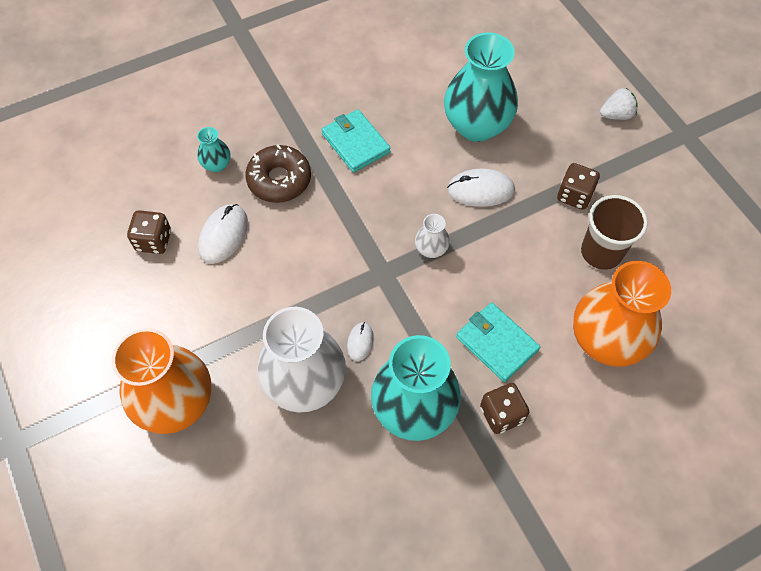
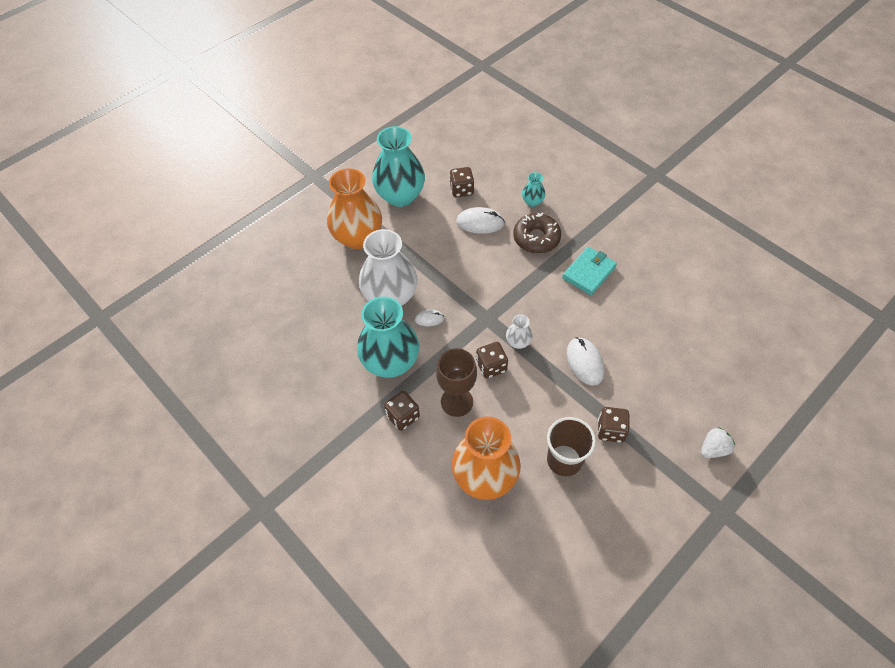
camera: 75 degrees right, 5 degrees down
(457, 289) = (491, 366): none -> brown dice
(476, 126) = (645, 346): turquoise vase -> turquoise vase (400, 196)
(496, 343) = (457, 402): turquoise wallet -> brown goblet
(616, 115) = (713, 449): white strawberry -> white strawberry turned 90 degrees counterclockwise

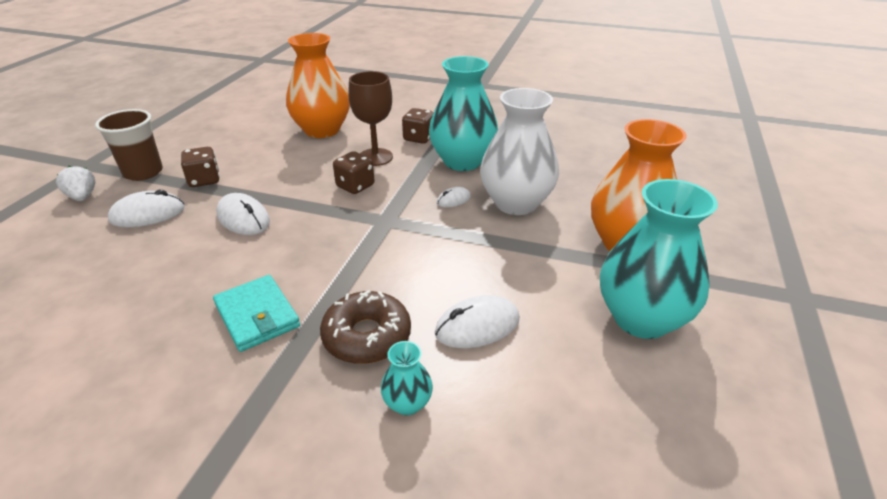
camera: 150 degrees right, 20 degrees down
(461, 190) = (555, 371): brown dice -> none
(518, 342) = (334, 211): white vase -> none
(564, 460) = (251, 153): brown cup -> brown cup (143, 172)
(589, 272) = (257, 315): turquoise wallet -> turquoise wallet turned 45 degrees counterclockwise
(656, 399) = (148, 214): none -> white mouse
(713, 449) = (82, 197): white strawberry -> white strawberry turned 120 degrees clockwise

